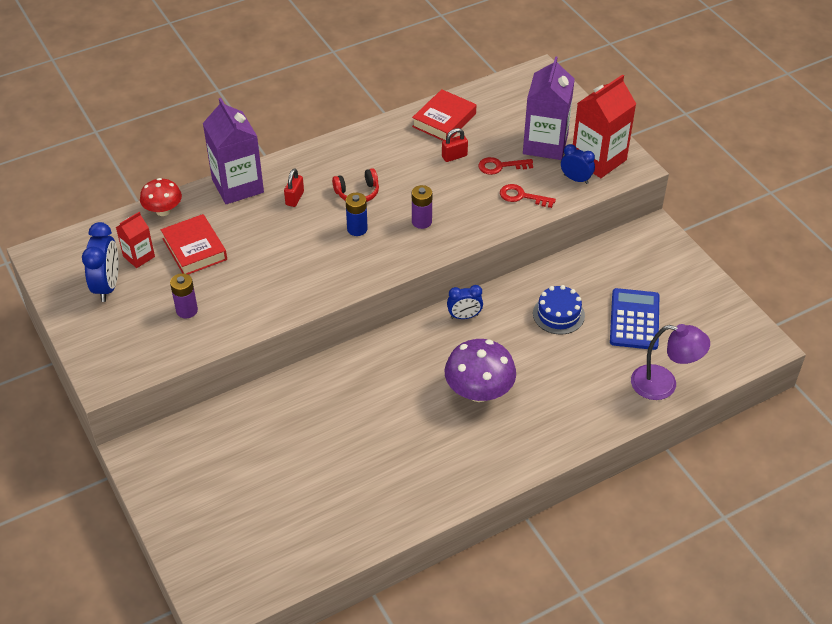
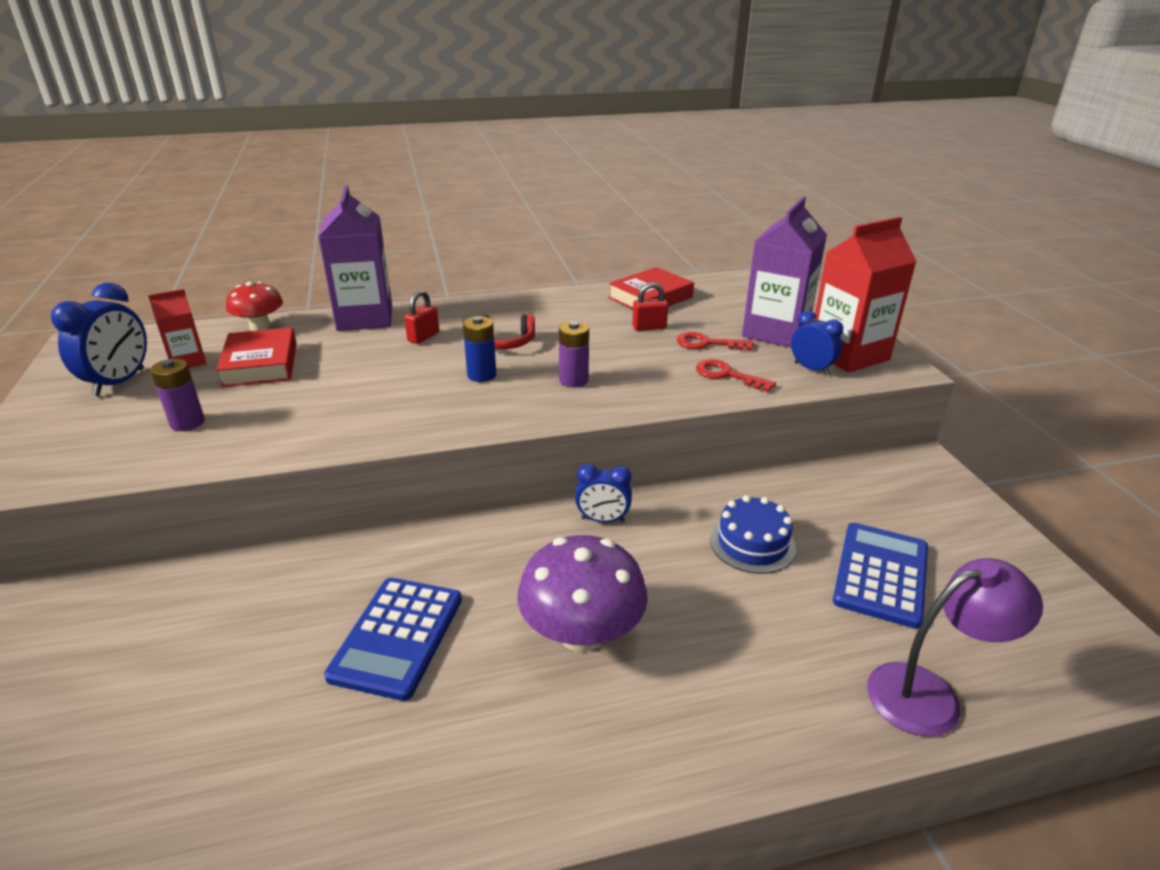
camera: 15 degrees right, 15 degrees down
(379, 415) = (397, 637): none -> blue calculator
(663, 384) = (930, 694): purple lamp -> purple lamp turned 45 degrees counterclockwise

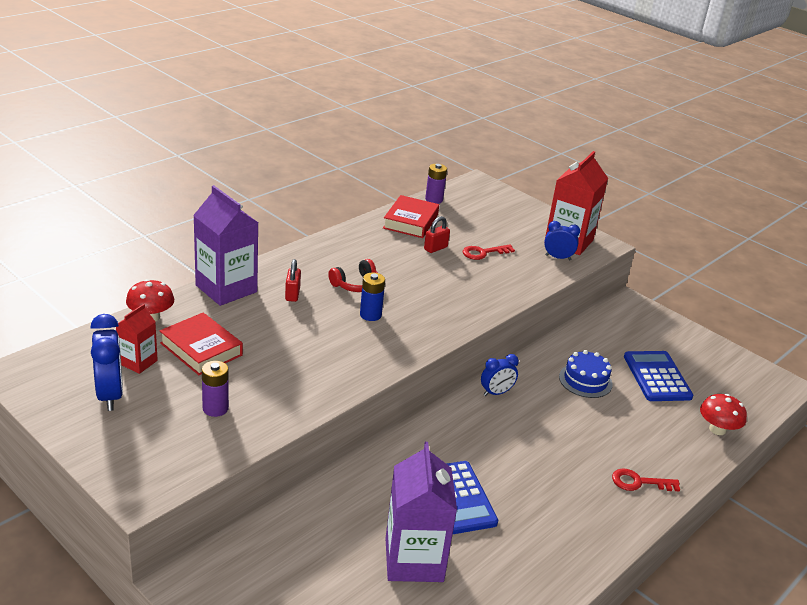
camera: 35 degrees left, 0 degrees up
(573, 380) = (432, 303): purple battery -> purple battery (434, 199)
(582, 633) = (547, 460): purple mushroom -> none
(727, 375) = (517, 275): red key -> red key (639, 482)
(775, 332) = (514, 233): purple carton -> purple carton (414, 560)
(930, 694) = (717, 429): purple lamp -> red mushroom

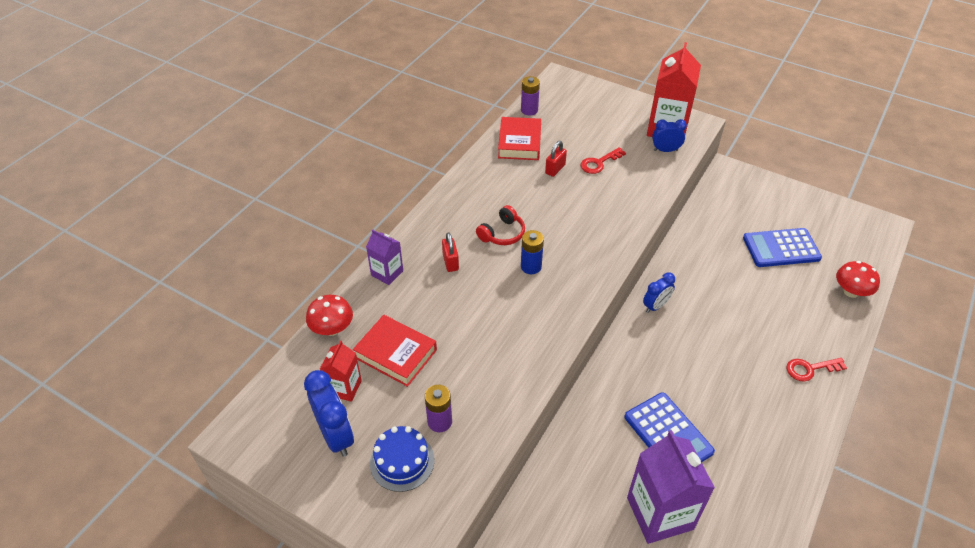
camera: 10 degrees left, 15 degrees up
(226, 289) = (387, 273): purple carton -> purple carton, size x0.54
(585, 380) = (724, 270): blue cake -> blue cake (402, 461)
(657, 377) = (781, 248): blue calculator -> blue calculator turned 75 degrees counterclockwise

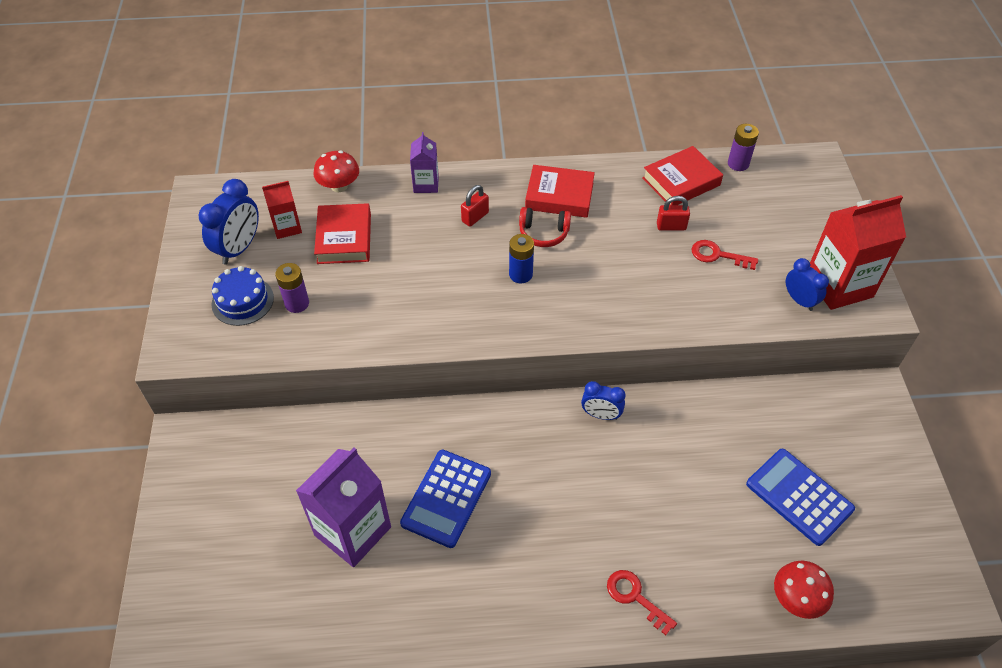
camera: 55 degrees right, 5 degrees up
(474, 206) = (559, 196): none -> red book

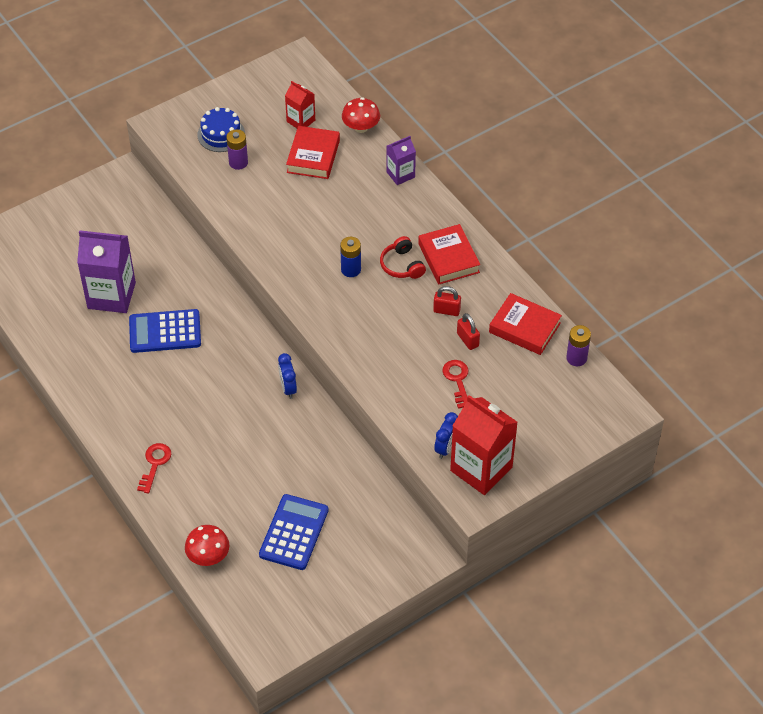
camera: 60 degrees right, 0 degrees up
(239, 248) = (263, 107): blue clock -> none
(344, 238) = (313, 156): red book -> red book turned 45 degrees counterclockwise
(475, 217) = (388, 218): red padlock -> red padlock (446, 310)

